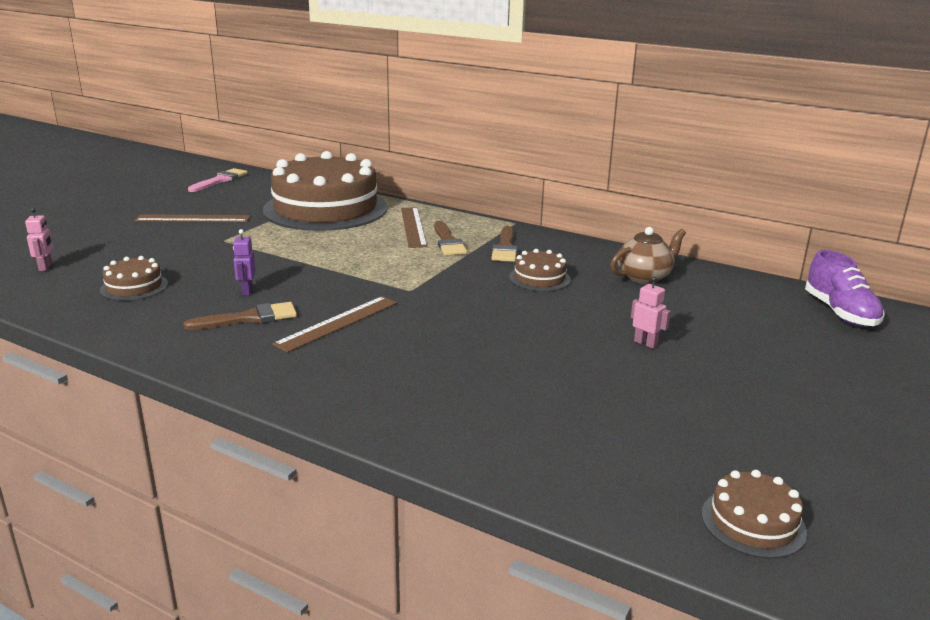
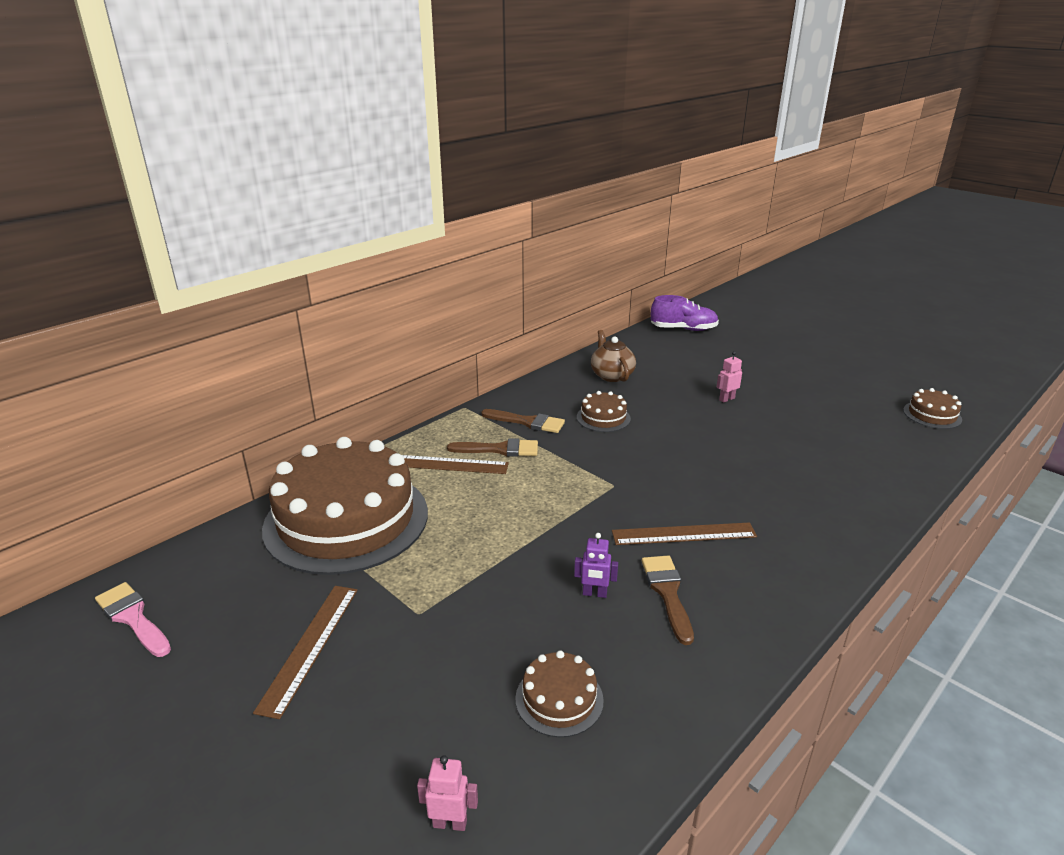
camera: 75 degrees left, 5 degrees up
(338, 323) = (683, 534): brown ruler -> brown ruler turned 60 degrees counterclockwise

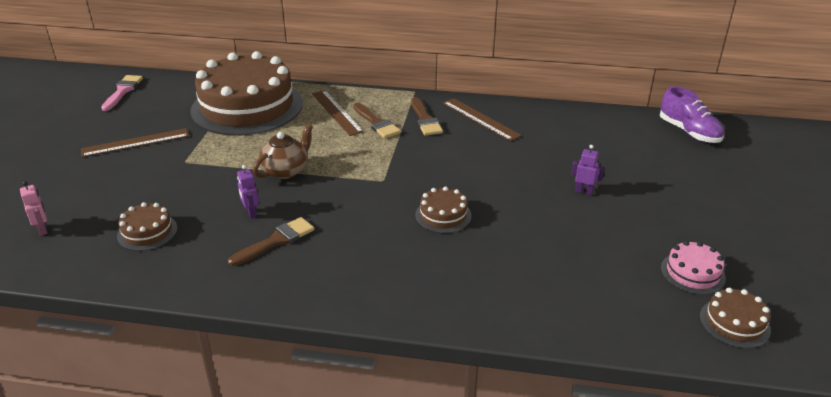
camera: 55 degrees right, 5 degrees up
(603, 418) = (471, 146): brown cake -> brown cake (443, 215)
(611, 375) = (544, 127): brown teapot -> brown teapot (286, 170)
(683, 534) = (351, 228): brown ruler -> brown ruler (480, 119)
(726, 399) = (584, 191): pink robot -> purple robot
(866, 404) = (692, 273): none -> pink cake

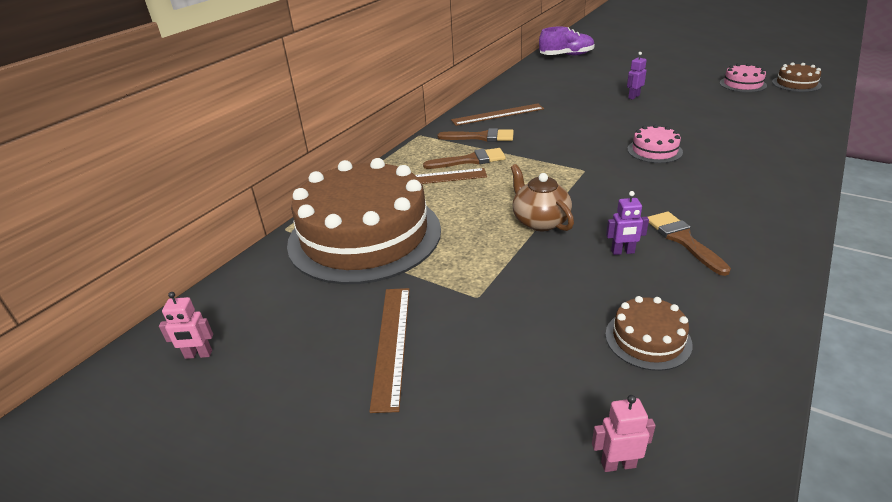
camera: 65 degrees left, 0 degrees up
(123, 91) = (198, 355): pink brush -> pink robot
(443, 215) = (654, 151): brown cake -> pink cake

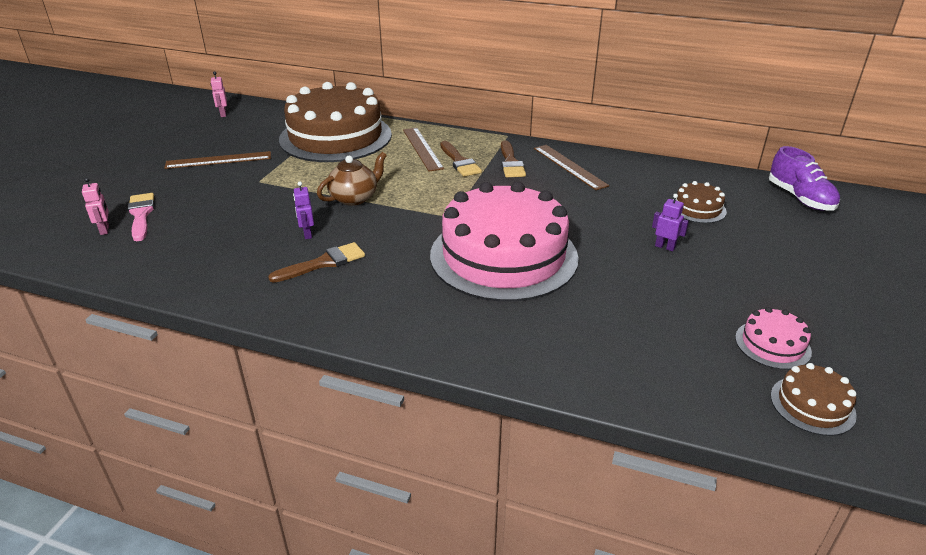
camera: 75 degrees right, 0 degrees up
(567, 420) = (141, 215): none -> pink brush
(648, 339) = (201, 242): brown cake -> brown cake (697, 209)
(654, 151) = (503, 256): pink cake -> pink cake, size x2.44

